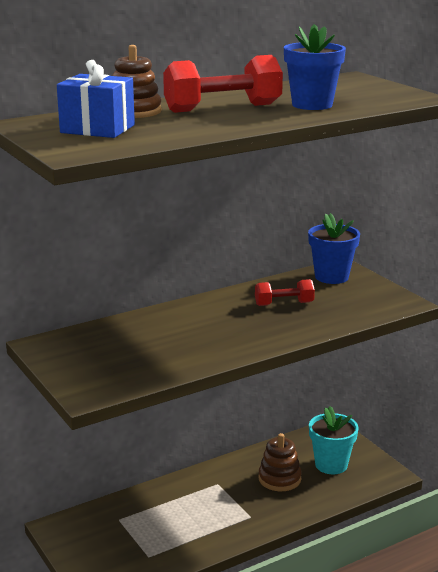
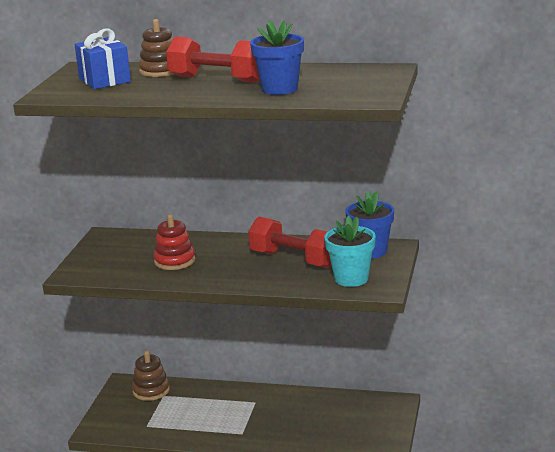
camera: 45 degrees right, 0 degrees up
(174, 342) = (174, 261): none -> red stacking toy
(279, 479) = (301, 418): brown stacking toy -> brown stacking toy (151, 390)
(284, 304) = (294, 259): red dumbbell -> red dumbbell, size x1.74
(331, 465) = (353, 426): turquoise flower pot -> turquoise flower pot (351, 279)

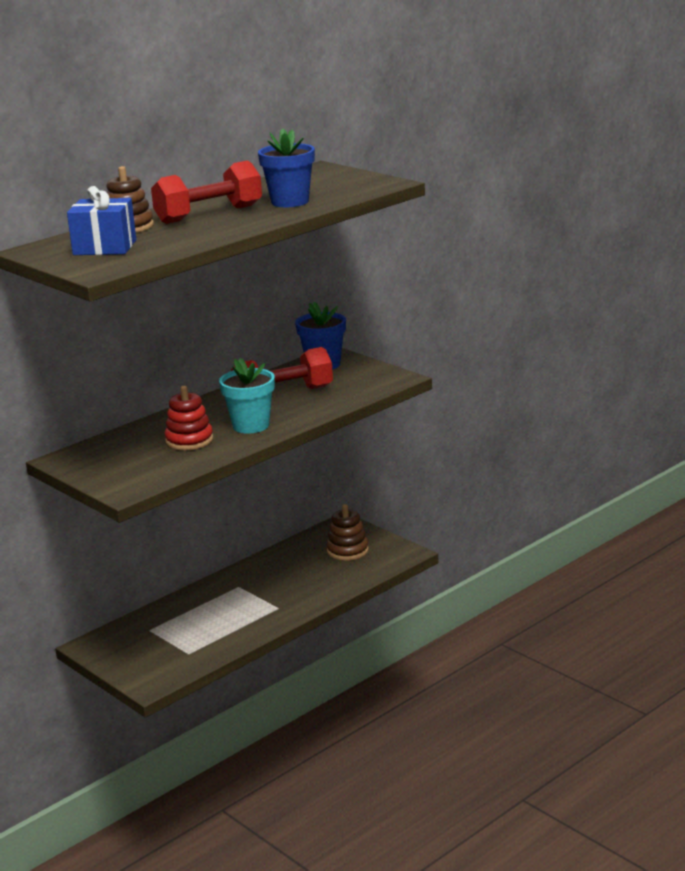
camera: 55 degrees left, 0 degrees up
(151, 390) = (129, 634): brown stacking toy -> brown stacking toy (347, 550)
(351, 279) = (360, 383): turquoise flower pot -> turquoise flower pot (251, 426)

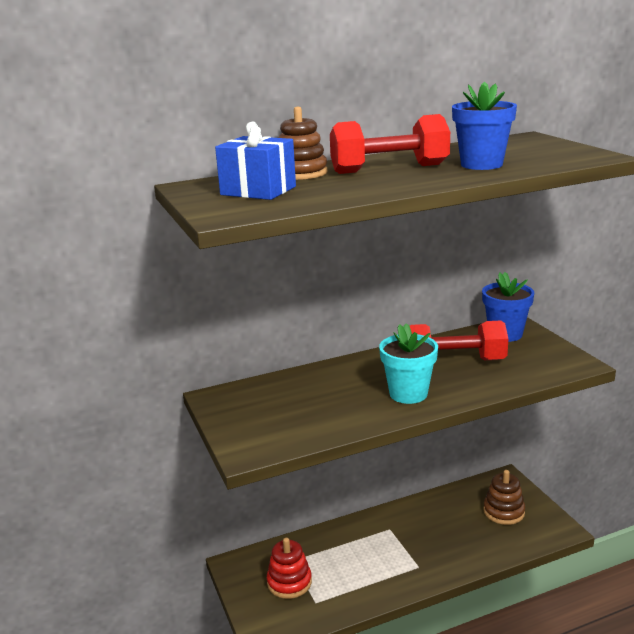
camera: 20 degrees right, 0 degrees up
(189, 440) = (340, 400): red stacking toy -> red stacking toy (289, 582)

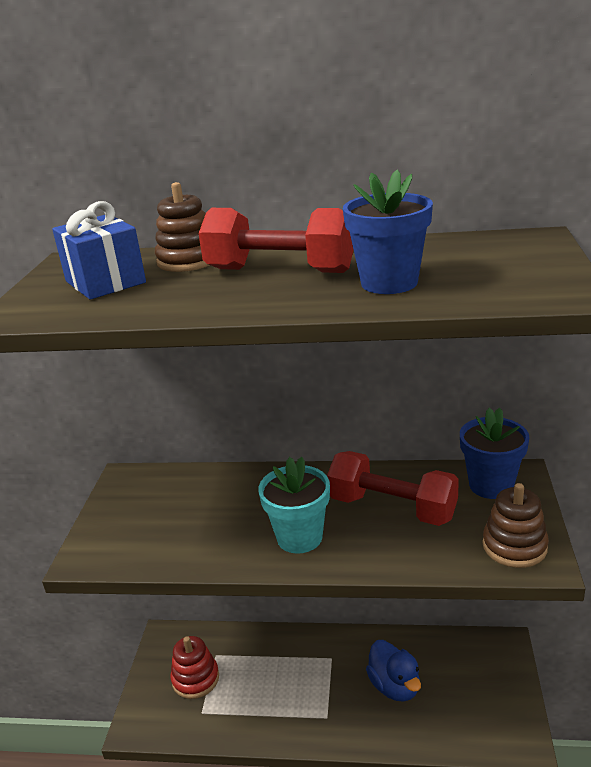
camera: 30 degrees right, 5 degrees up
(451, 529) = (395, 686): none -> blue duck
(503, 512) = (470, 688): brown stacking toy -> brown stacking toy (514, 546)

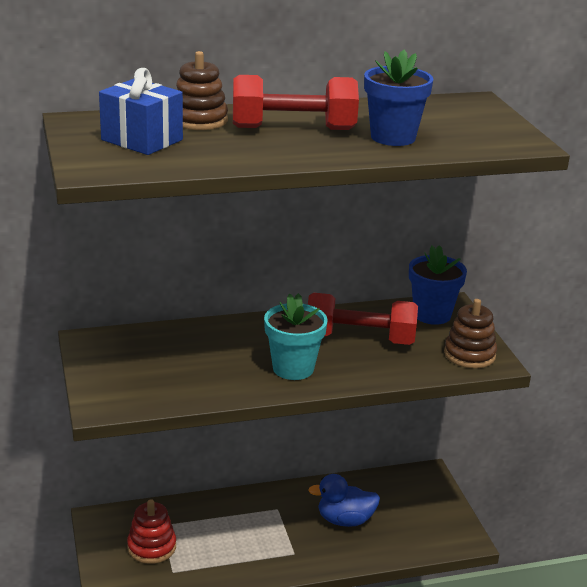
camera: 25 degrees left, 0 degrees up
(395, 686) = (345, 520): blue duck -> blue duck turned 135 degrees clockwise

